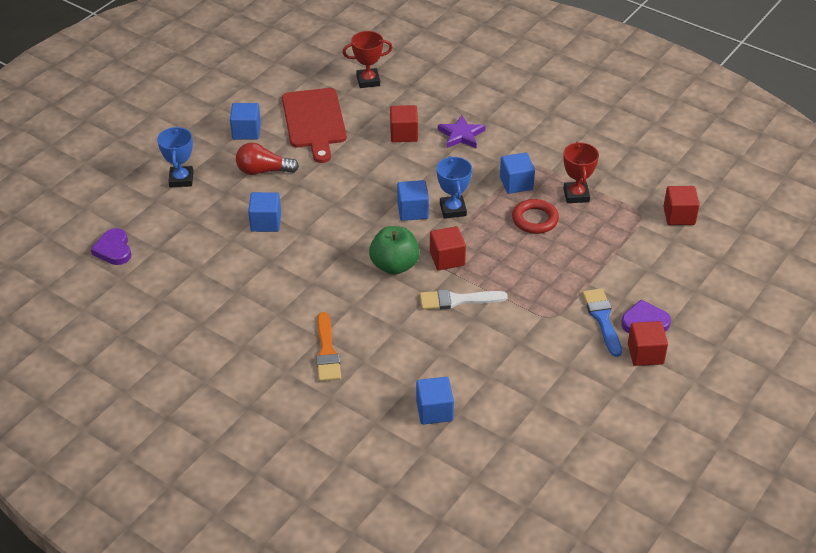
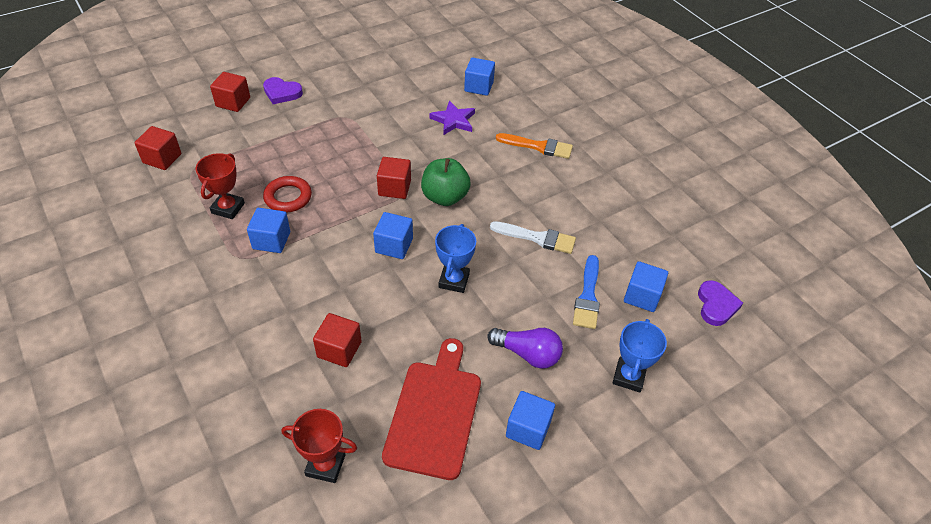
camera: 160 degrees left, 5 degrees up
(263, 171) = (528, 354): red light bulb -> purple light bulb
(266, 222) = (548, 283): blue cube -> blue cube (642, 296)
(327, 352) = (538, 146): orange brush -> orange brush turned 90 degrees clockwise
(453, 209) = (354, 233): blue trophy -> blue trophy (454, 280)
(457, 300) = (410, 151): white brush -> white brush (537, 238)
(461, 135) = (276, 323): purple star -> purple star (453, 120)
(602, 319) = (310, 104): blue brush -> blue brush (588, 296)
(645, 354) = (303, 74): red cube -> red cube (233, 102)

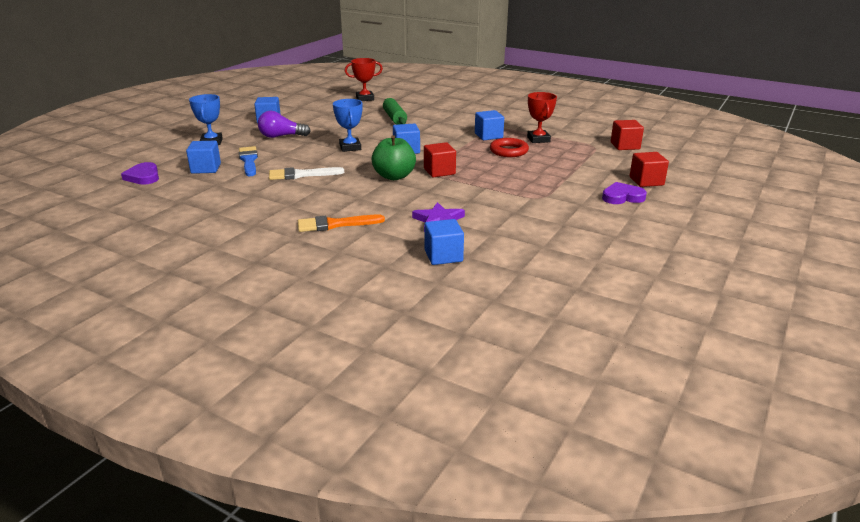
camera: 155 degrees right, 20 degrees down
(339, 349) = (394, 118): red cube -> green rolling pin
(434, 413) = (323, 115): red cutting board -> none

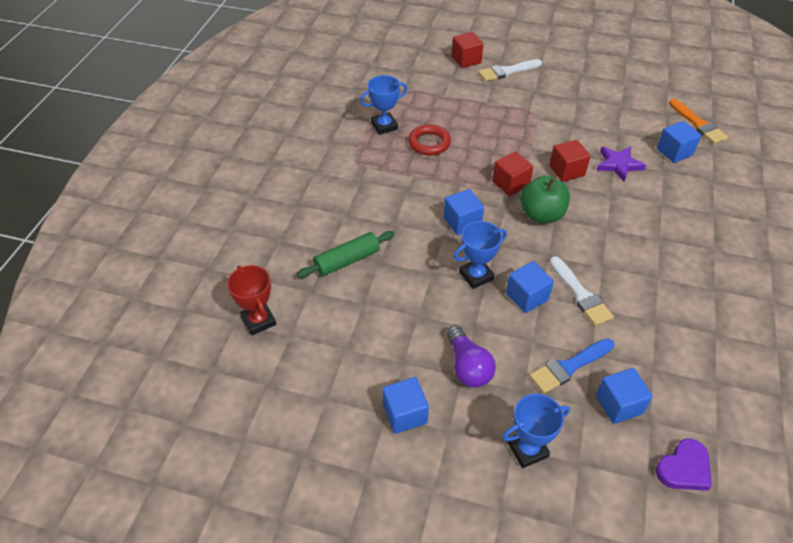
camera: 105 degrees left, 20 degrees up
(335, 224) = (671, 229): orange brush -> orange brush (698, 124)
(488, 136) = (386, 163): blue cube -> blue cube (526, 296)
(538, 139) = (384, 126): red trophy -> blue trophy
(622, 197) = (507, 71): purple heart -> white brush
(625, 146) = (381, 71): red cube -> red cube (567, 171)

